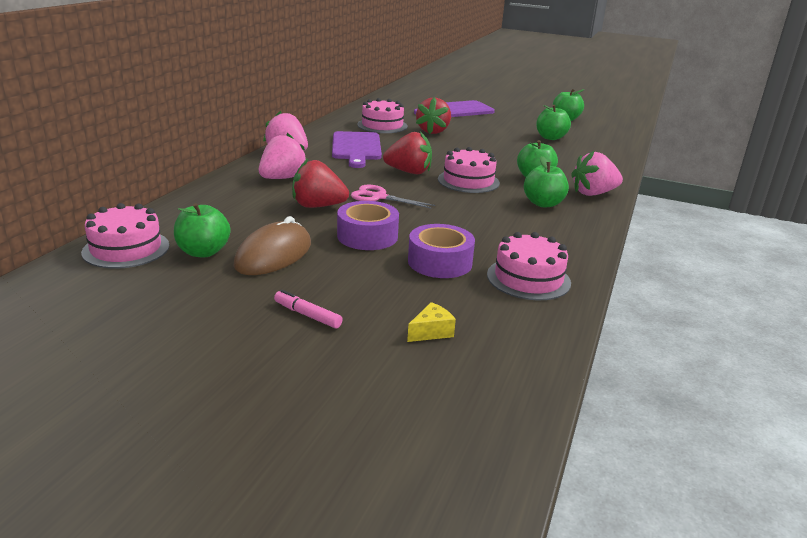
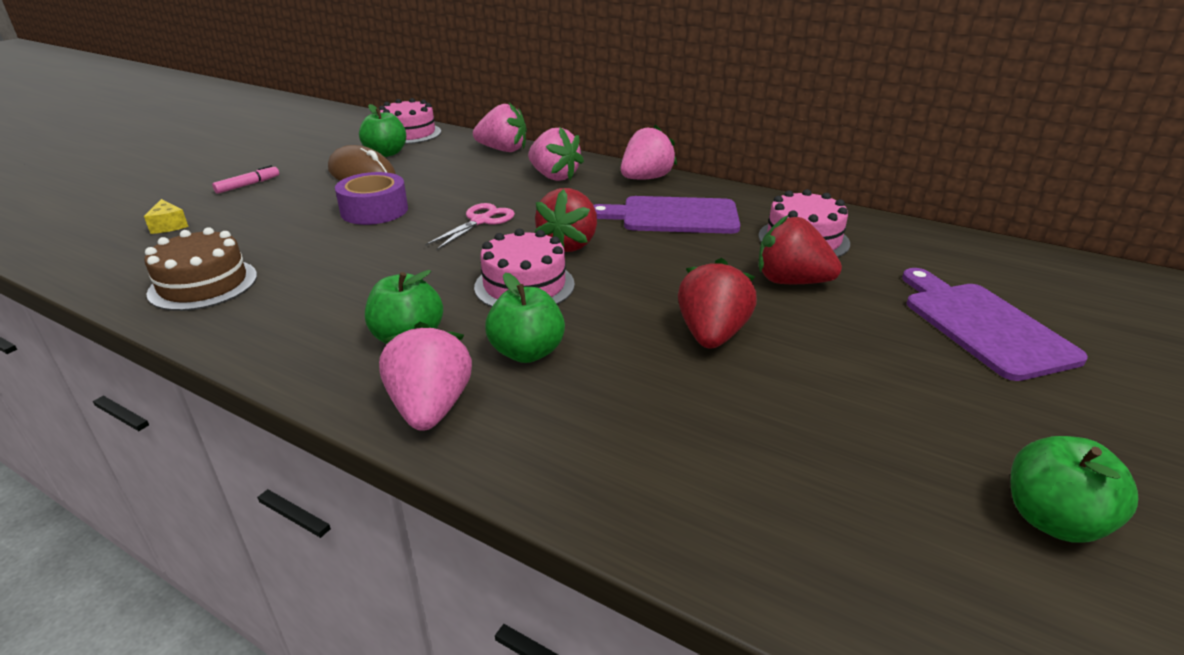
camera: 100 degrees right, 5 degrees up
(206, 198) = (503, 150): none -> pink strawberry
(318, 206) = (465, 191): red strawberry -> red strawberry (712, 335)
(440, 262) = (286, 240): purple tape -> none
(528, 278) = (203, 284): pink cake -> brown cake
(550, 138) = (814, 435): green apple -> none

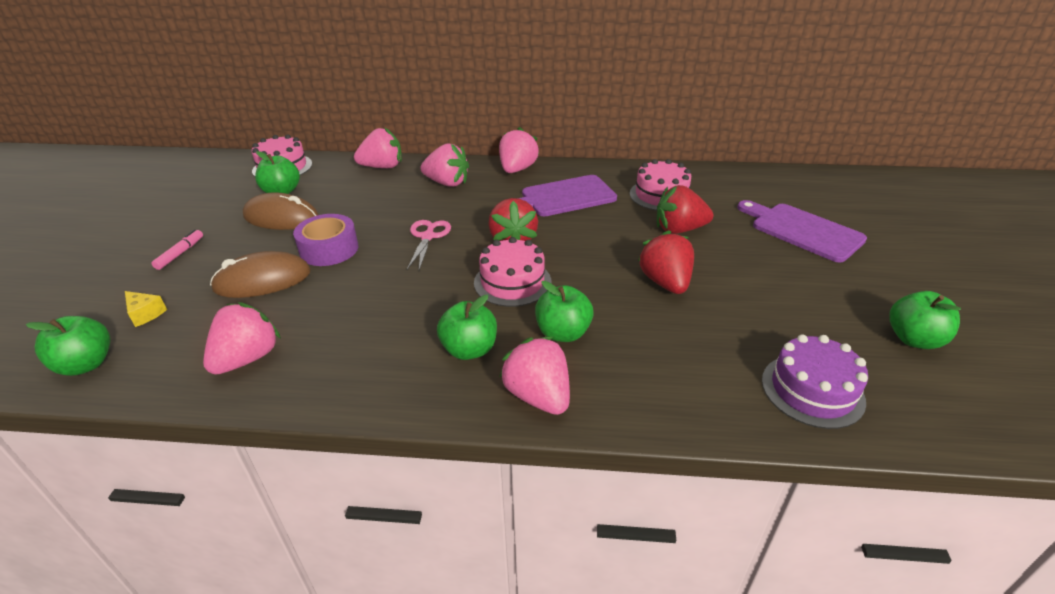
camera: 25 degrees left, 5 degrees up
(84, 252) = (86, 364): none -> green apple
(203, 284) = (247, 358): brown cake -> pink strawberry
(288, 223) = (262, 280): none -> brown mouse
(802, 528) = (812, 390): none -> purple cake

